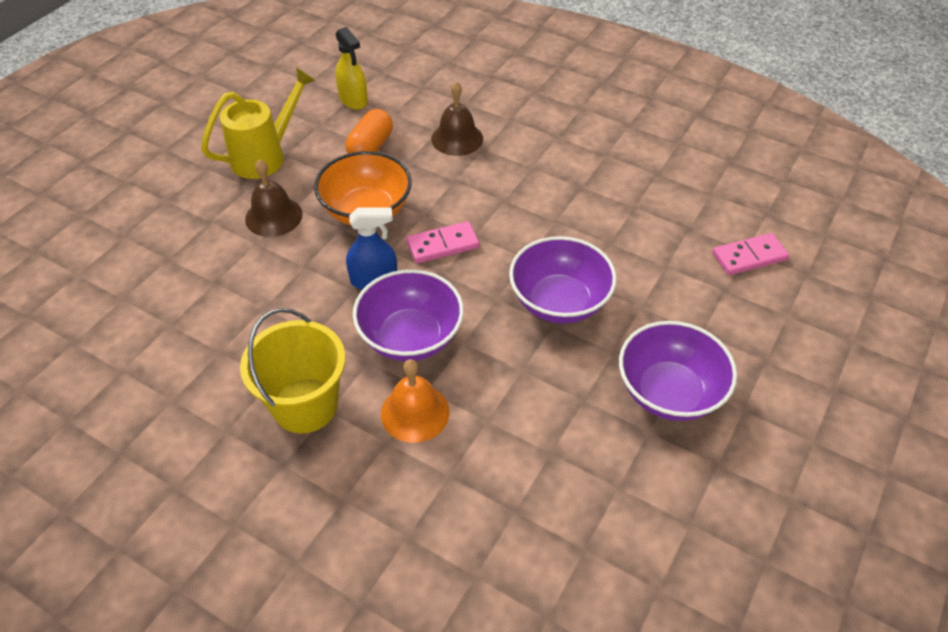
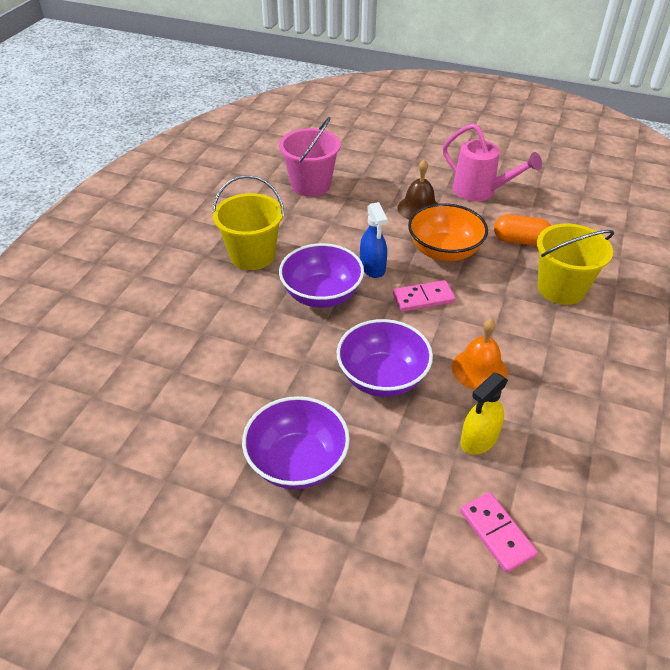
camera: 80 degrees right, 5 degrees down
(164, 319) = (311, 185): none -> pink bucket
(265, 156) = (480, 192): yellow watering can -> pink watering can
(353, 100) = (574, 221): yellow spray bottle -> yellow spray bottle (479, 440)
(415, 412) = (253, 307): orange bell -> orange bell (479, 369)
(443, 245) = (423, 298): pink domino -> pink domino turned 75 degrees counterclockwise
(457, 138) = (561, 289): brown bell -> yellow bucket

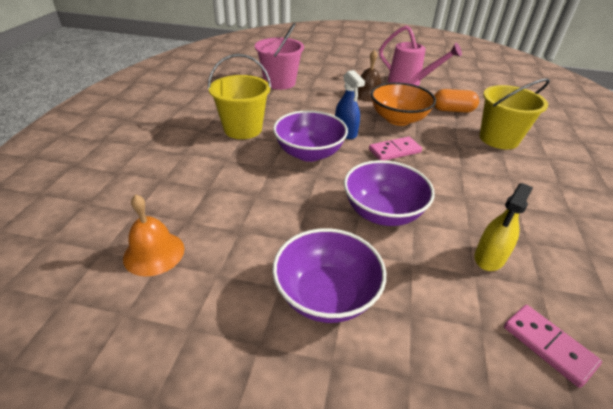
camera: 10 degrees left, 5 degrees down
(479, 369) = (463, 200): orange bell -> orange bell (154, 253)

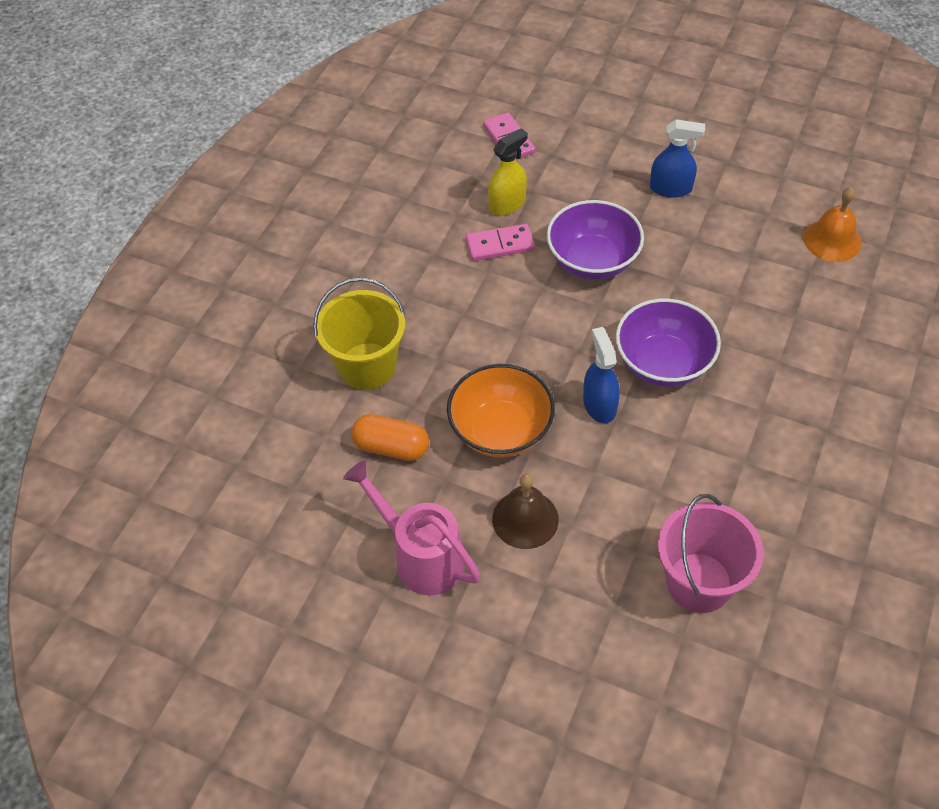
camera: 165 degrees left, 15 degrees up
(243, 129) = (763, 428): yellow bucket -> none
(326, 295) = (671, 188): purple bowl -> blue spray bottle
(394, 151) = (538, 355): pink domino -> pink domino (500, 245)

